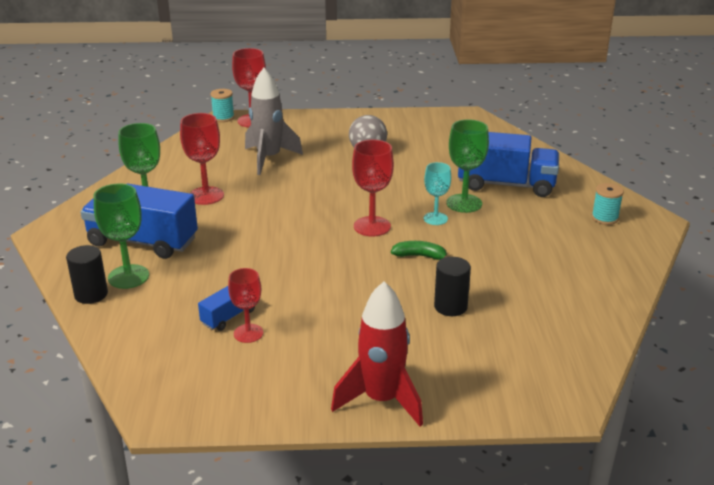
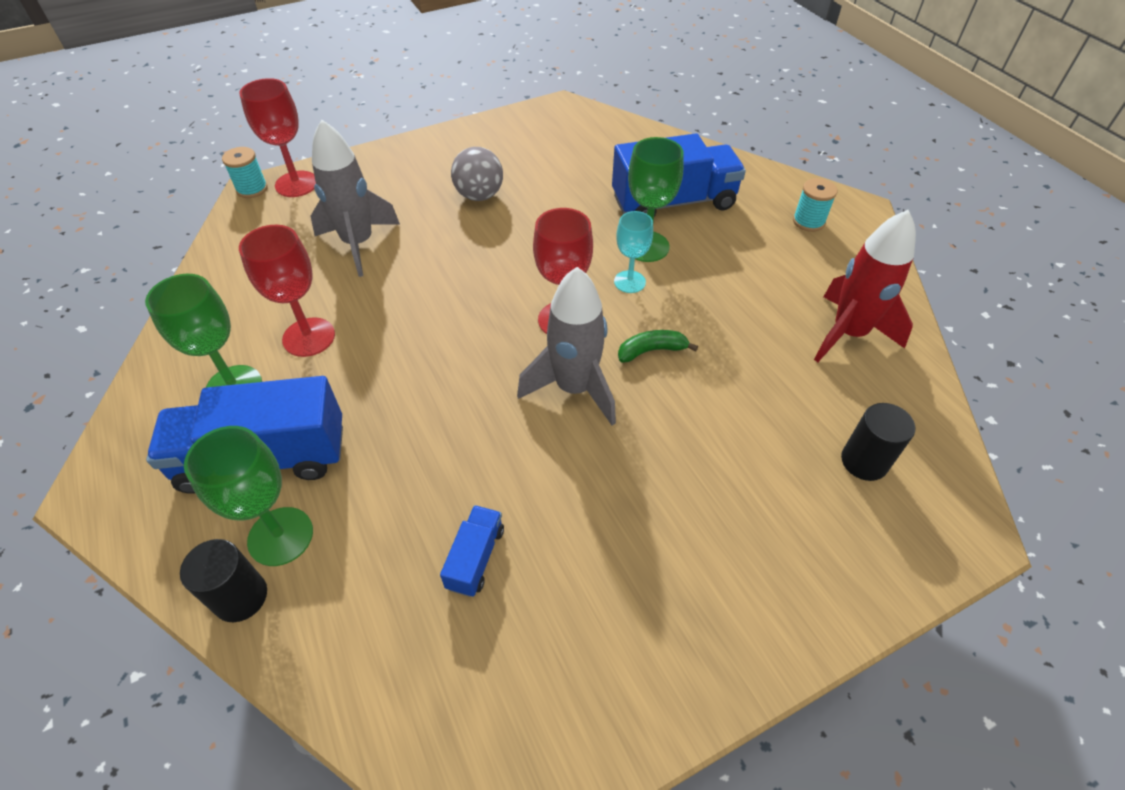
camera: 25 degrees left, 20 degrees up
(248, 333) = (522, 578): red goblet -> none
(351, 260) = (574, 388): none -> grey rocket
(381, 400) = (767, 626): red rocket -> red rocket (848, 333)
(450, 306) = (740, 423): black cylinder -> black cylinder (864, 461)

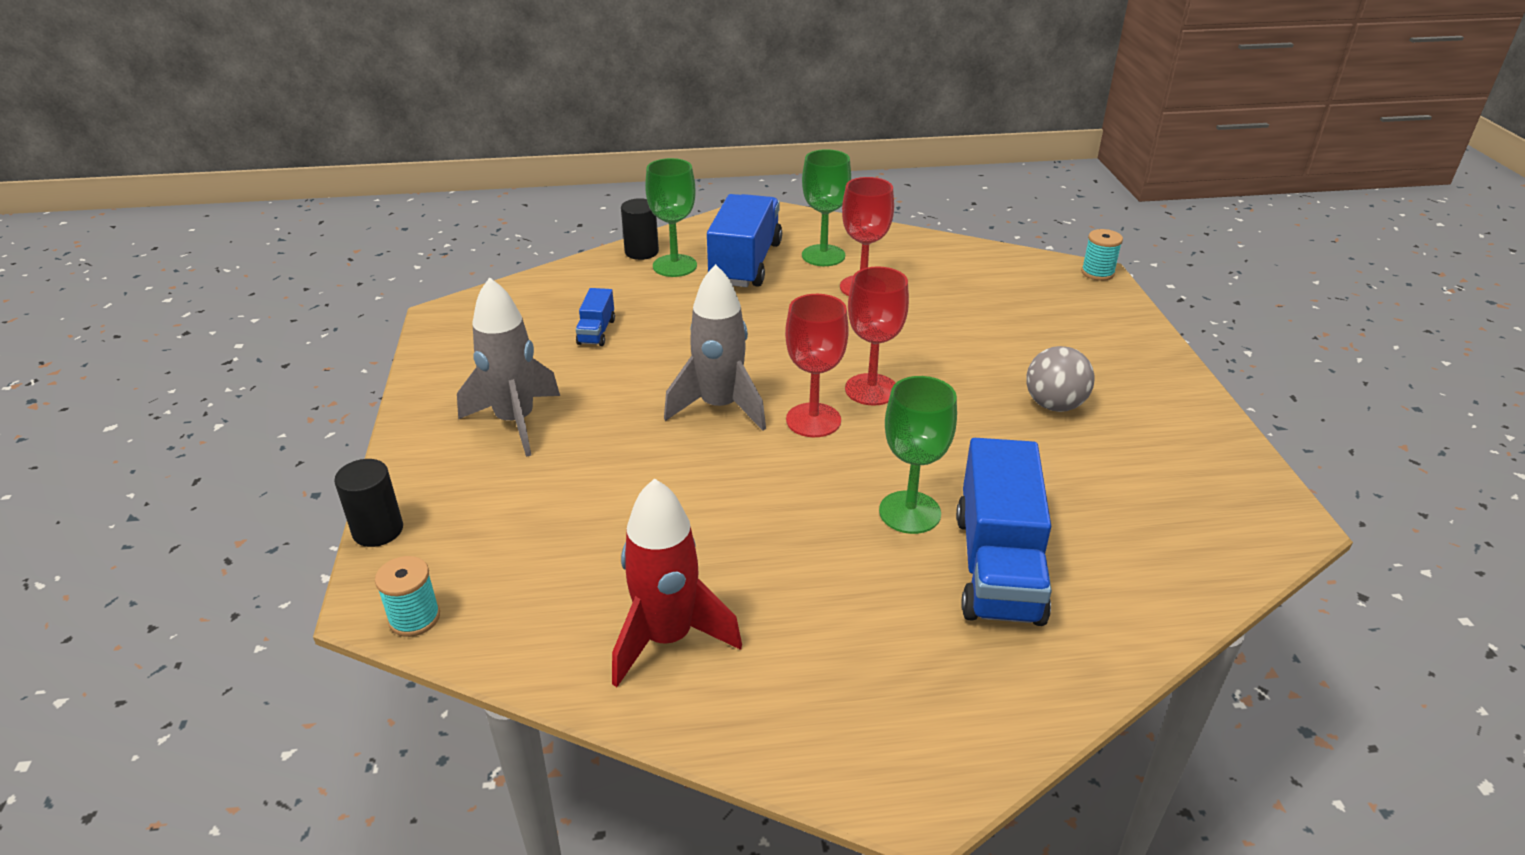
camera: 110 degrees right, 15 degrees down
(296, 184) = (1102, 296): red goblet -> red goblet (871, 389)
(358, 244) = (985, 321): grey rocket -> grey rocket (515, 422)
(475, 558) = (596, 332): blue truck -> blue truck turned 60 degrees clockwise
(629, 282) = (850, 481): turquoise goblet -> none
(651, 350) = (737, 467): green banana -> none
(808, 221) = (906, 705): turquoise spool -> turquoise spool (414, 618)
(864, 461) = (503, 565): black cylinder -> black cylinder (378, 530)

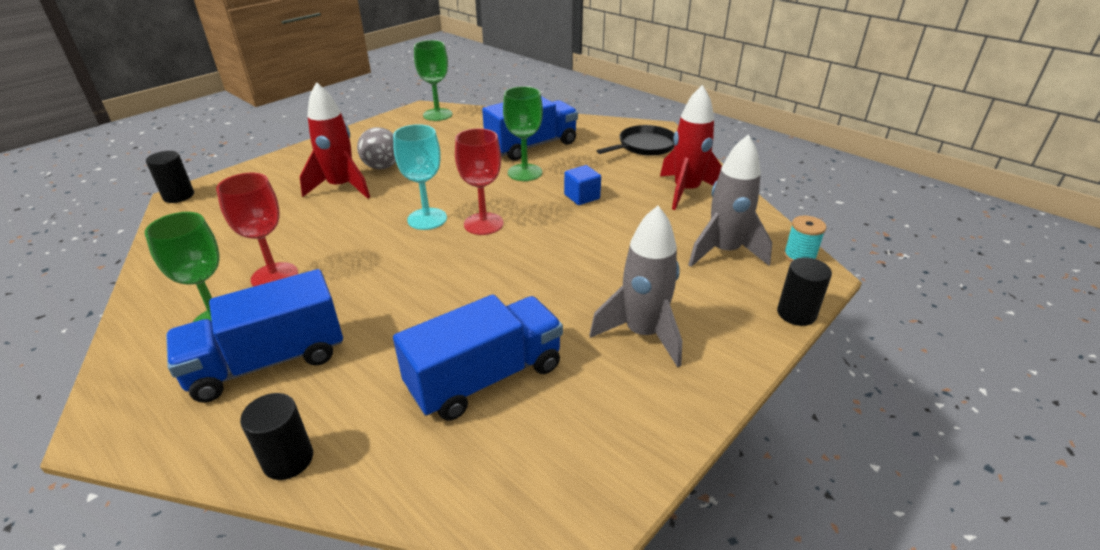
camera: 130 degrees left, 0 degrees up
(596, 332) = (485, 377): blue truck -> blue truck, size x2.15
(674, 266) = (308, 409): green goblet -> green goblet (437, 115)
(720, 407) = (512, 260): grey rocket -> grey rocket (724, 252)
(781, 525) = (582, 197): none -> blue cube
(863, 710) = (644, 146): none -> black pan
(871, 389) = (427, 219): red goblet -> turquoise goblet
(1019, 362) = (341, 187): none -> red rocket
(1097, 273) = (178, 196): turquoise spool -> black cylinder

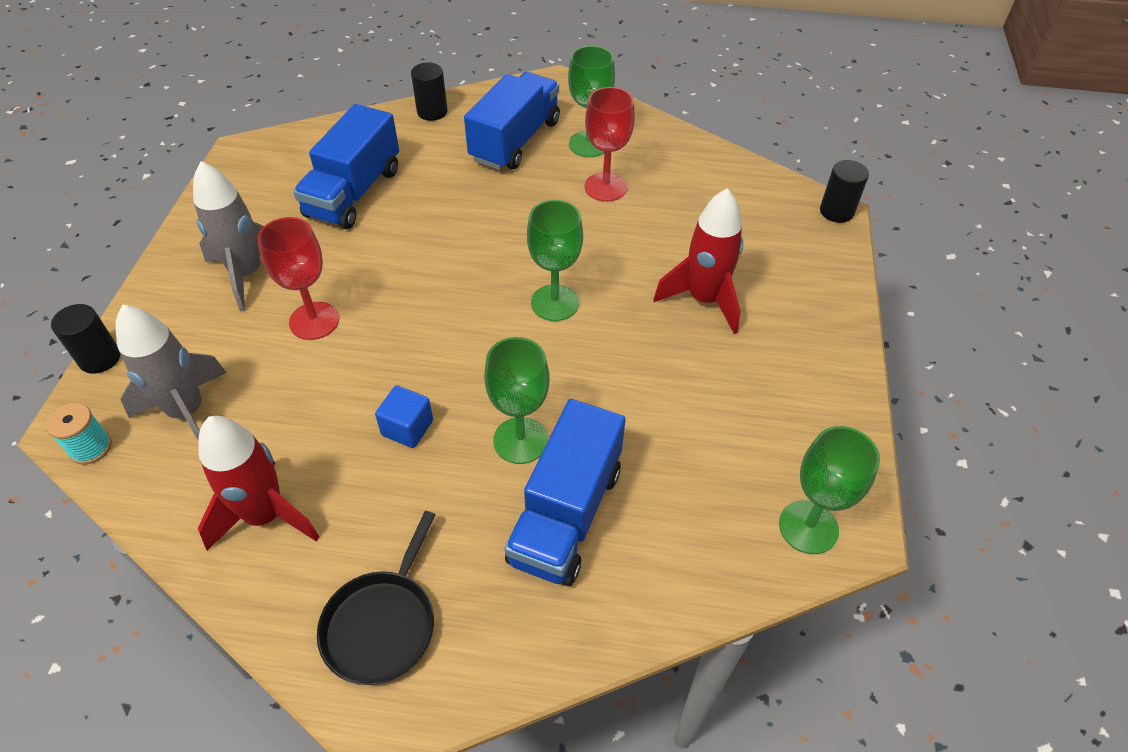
camera: 145 degrees right, 15 degrees up
(382, 167) = (710, 355): grey ball -> none
(427, 219) = (555, 303): turquoise goblet -> green goblet
(483, 224) = (488, 325): red goblet -> red goblet (314, 321)

